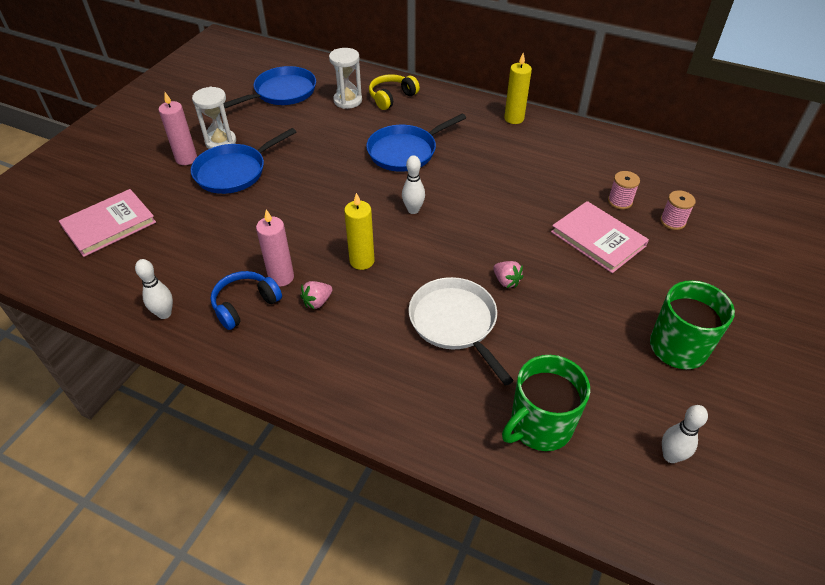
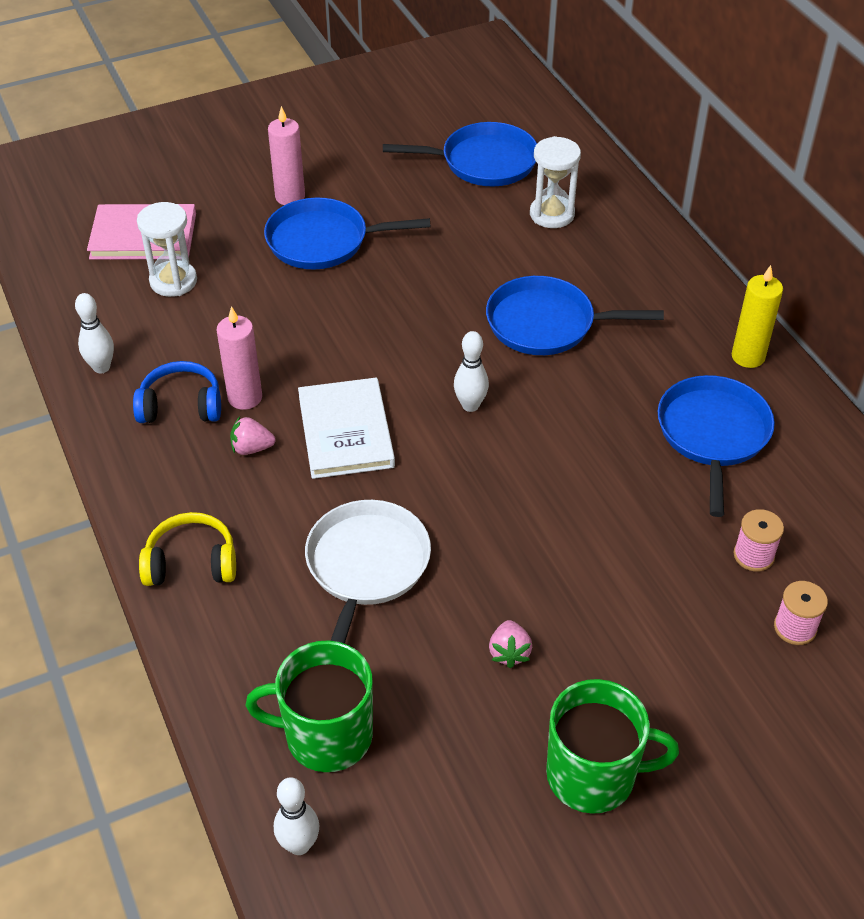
camera: 40 degrees right, 0 degrees up
(221, 142) = (346, 194): white hourglass -> white hourglass (173, 281)
(362, 261) = (345, 431): yellow candle -> white book
(392, 97) = (614, 238): yellow headphones -> yellow headphones (191, 563)
(506, 281) = (478, 559): pink strawberry -> pink strawberry (509, 652)
(540, 159) = (713, 434): none -> blue pan
(598, 239) = (658, 583): pink book -> none
(670, 456) = (426, 872): white bowling pin -> white bowling pin (299, 845)

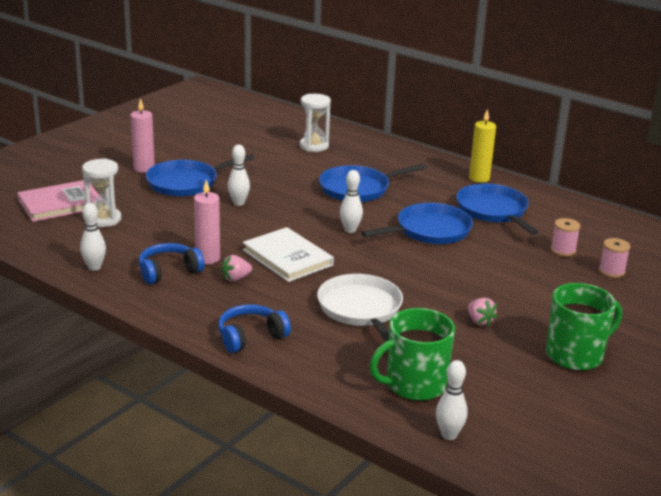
camera: 30 degrees left, 20 degrees down
(191, 563) = (250, 337): yellow headphones -> blue headphones
(361, 302) = (238, 203): none -> white bowling pin
(484, 162) = (251, 133): blue pan -> blue pan (430, 230)

